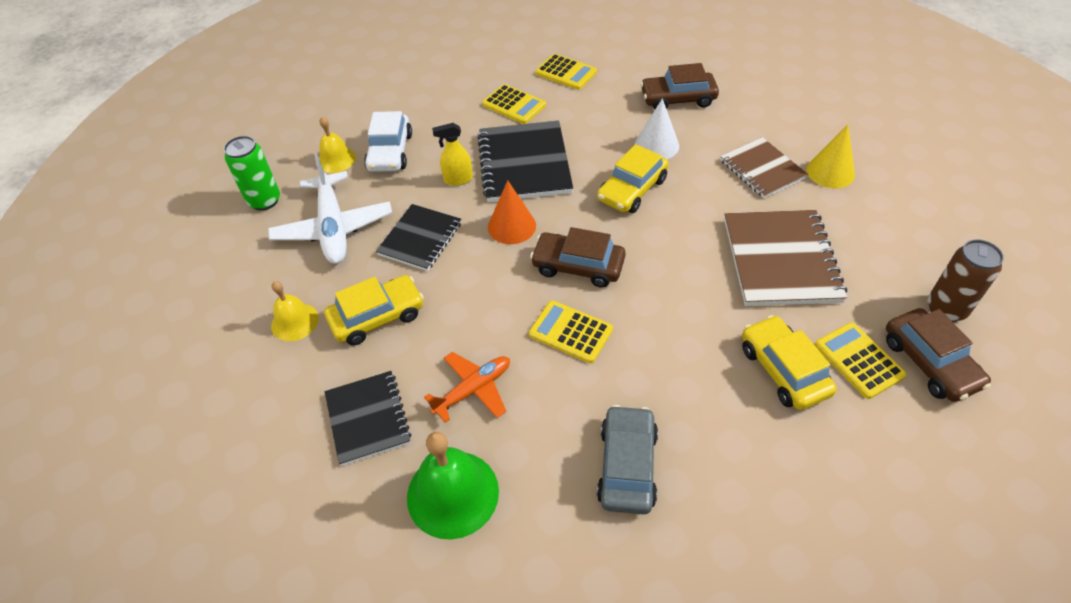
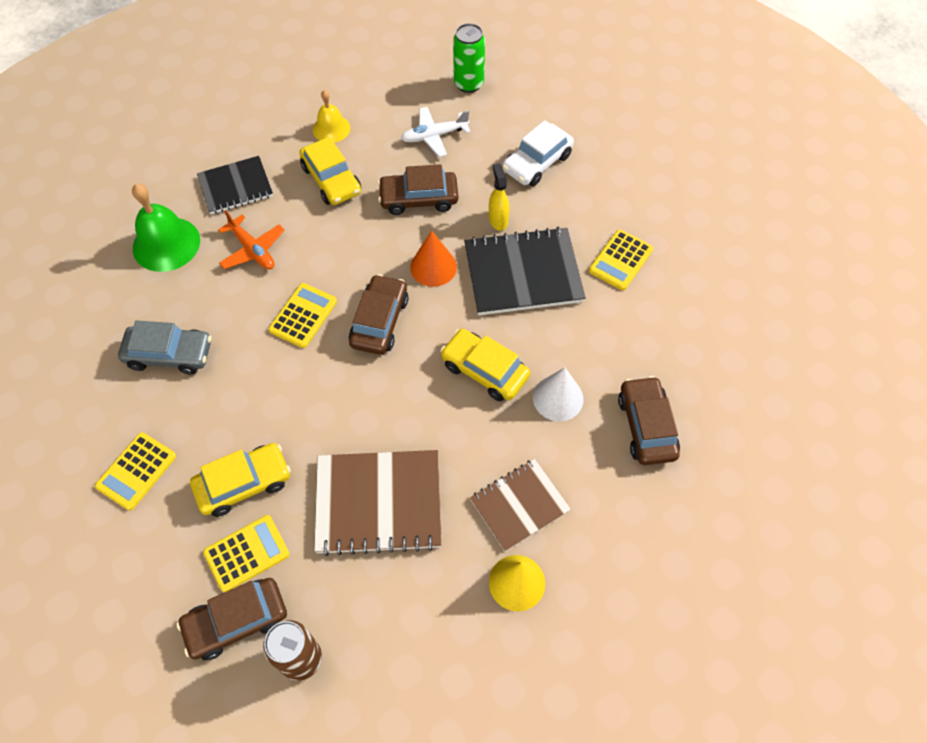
camera: 85 degrees right, 10 degrees up
(333, 228) = (434, 136): white plane -> white plane, size x0.62
(336, 159) = (525, 124): yellow bell -> none
(390, 152) = (537, 162): white car -> white car turned 45 degrees counterclockwise
(420, 239) = (419, 199): black notebook -> brown car
(566, 73) = (687, 309): yellow calculator -> yellow calculator (136, 471)

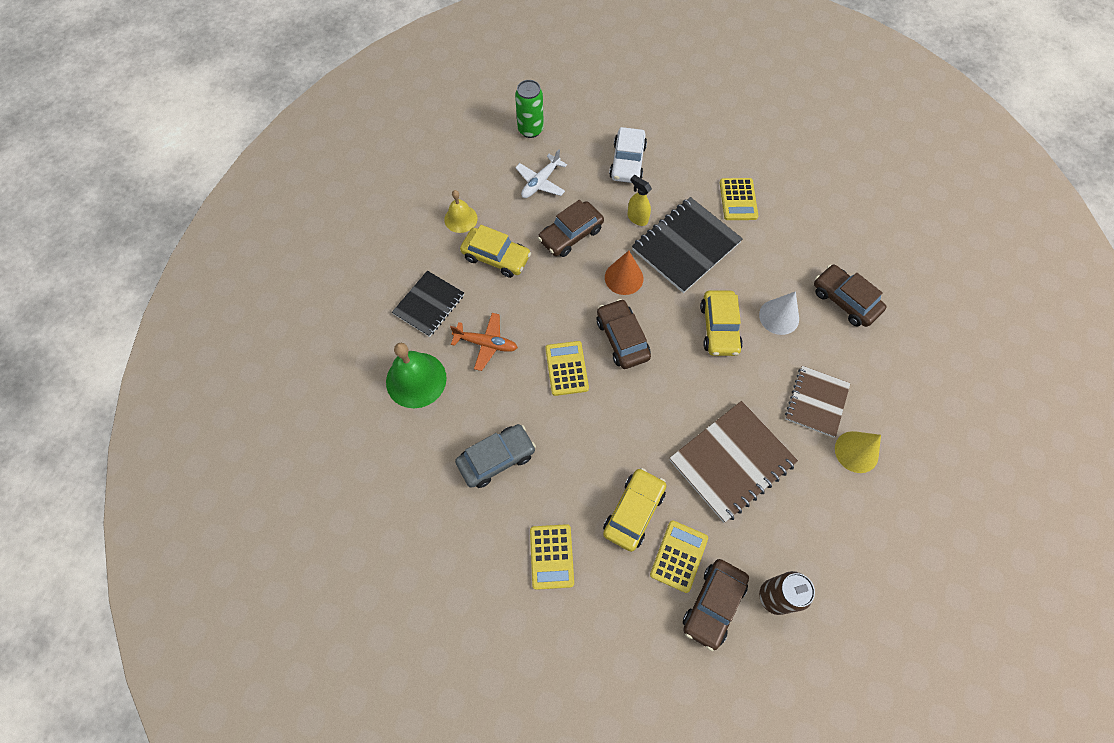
camera: 35 degrees left, 5 degrees up
(484, 370) = (719, 328): yellow car -> yellow car turned 90 degrees counterclockwise

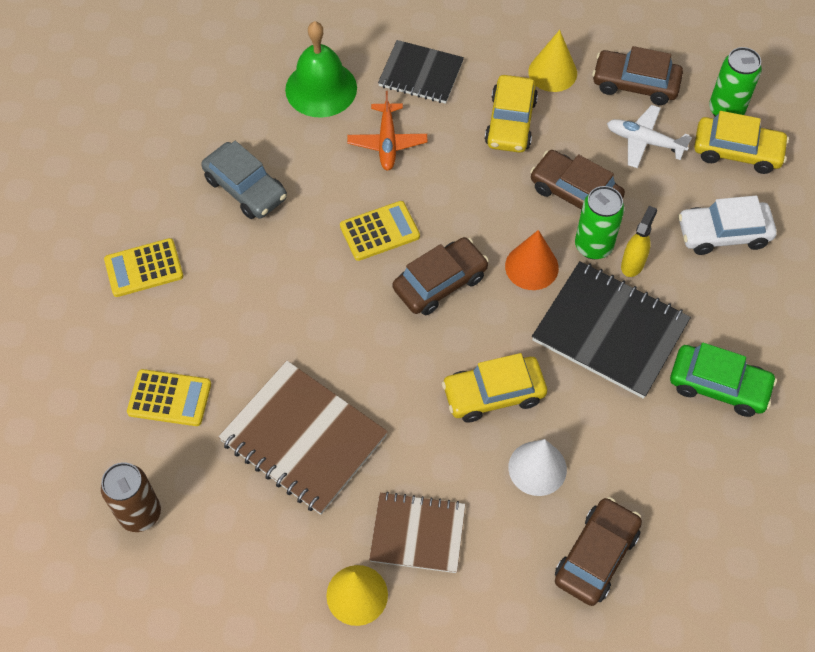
camera: 75 degrees right, 5 degrees down
(460, 219) = (552, 72): yellow bell -> yellow cone
(617, 236) = (593, 246): none -> green can
(633, 511) = (213, 340): yellow car -> yellow car (737, 151)
(713, 604) = (118, 445): brown car -> brown car (635, 84)
(738, 199) = (719, 386): yellow calculator -> green car

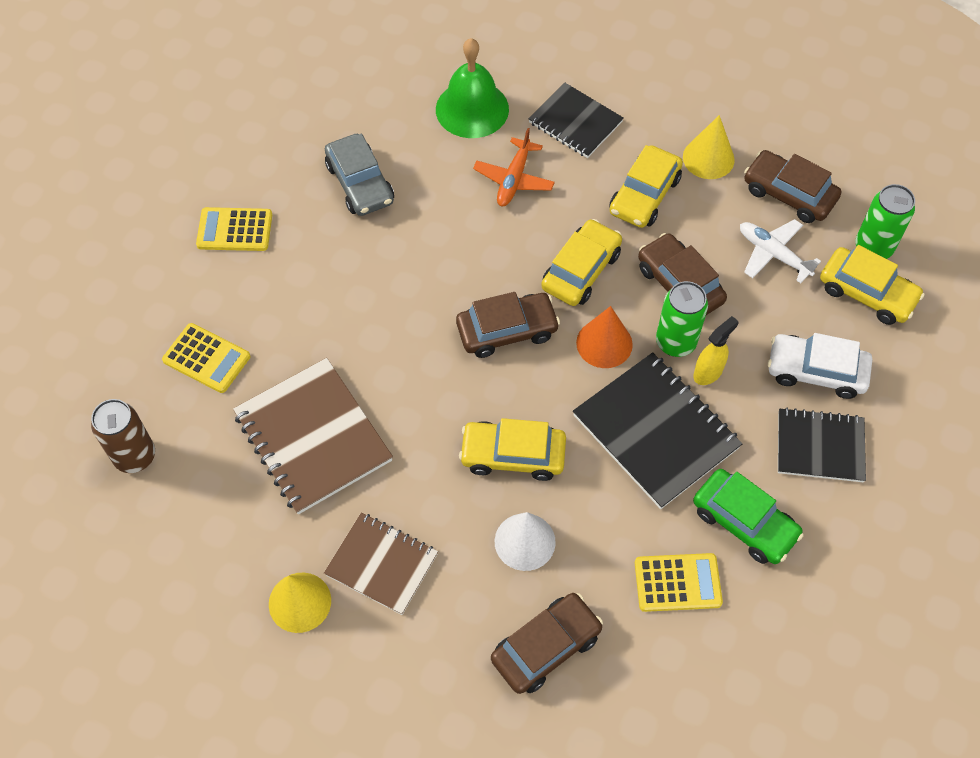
camera: 20 degrees right, 0 degrees up
(379, 231) = (469, 263): yellow calculator -> yellow calculator (677, 583)
(483, 207) = (581, 270): none -> yellow car
(754, 298) = (820, 446): none -> black notebook

